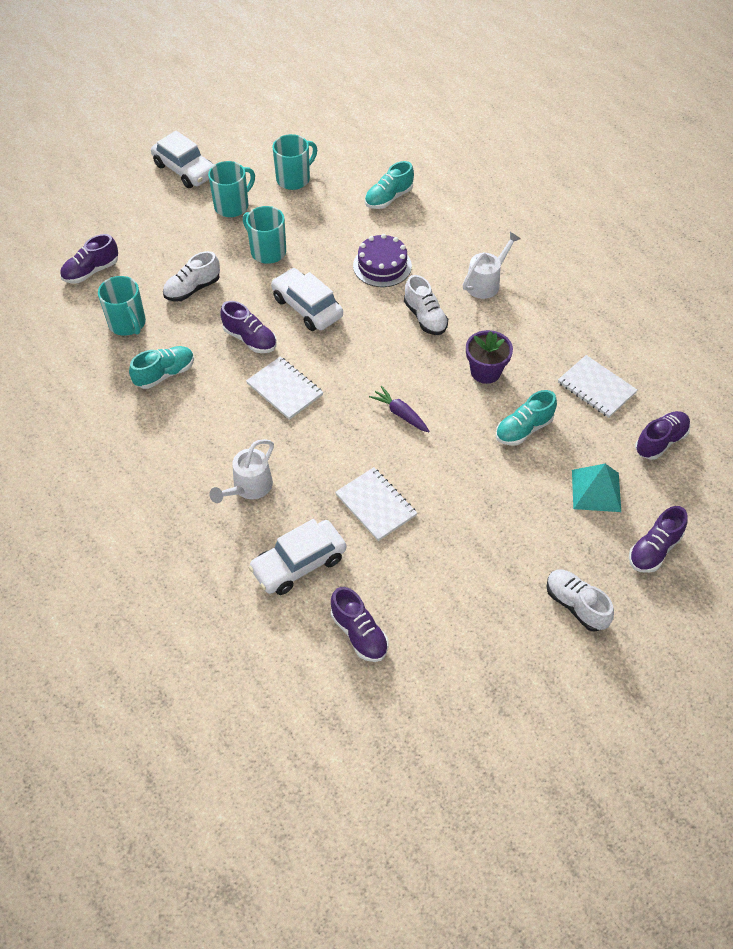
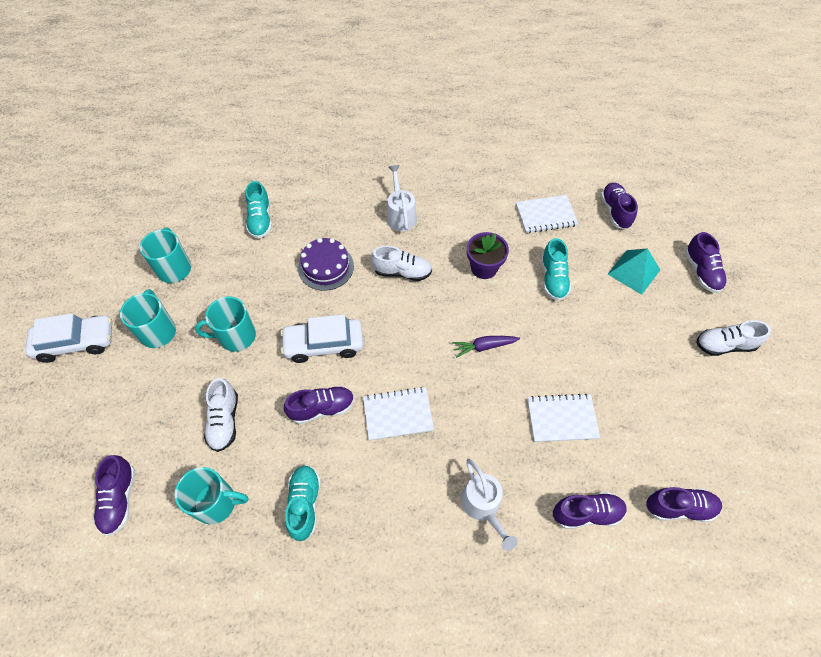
camera: 55 degrees left, 5 degrees up
(299, 564) = (586, 513): white car -> purple shoe

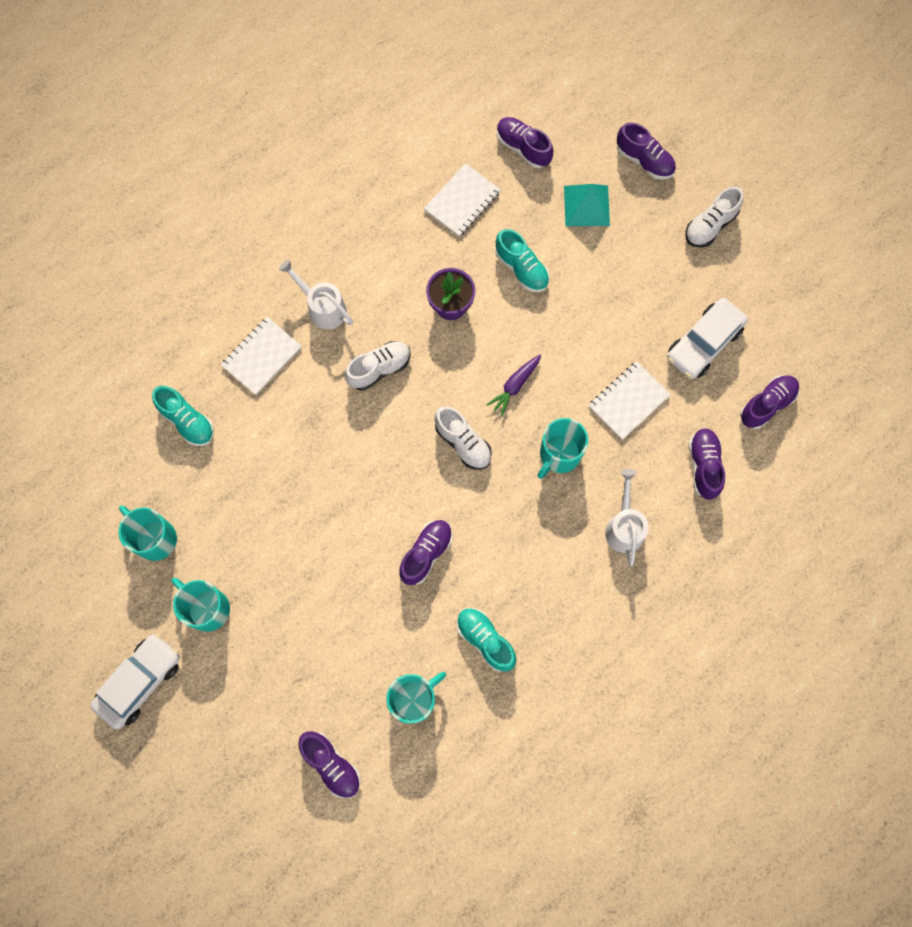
camera: 40 degrees left, 15 degrees up
(224, 421) = (353, 633): white shoe -> white shoe (463, 443)
(236, 336) = (285, 554): turquoise mug -> turquoise mug (559, 455)
(324, 344) = (373, 496): white car -> white car (704, 343)
(326, 267) = (302, 420): purple cake -> none
(398, 414) = (494, 506): white notebook -> white notebook (262, 357)
(483, 507) = (624, 526): white watering can -> white watering can turned 120 degrees counterclockwise
(586, 513) = (704, 466): purple shoe -> purple shoe turned 45 degrees counterclockwise

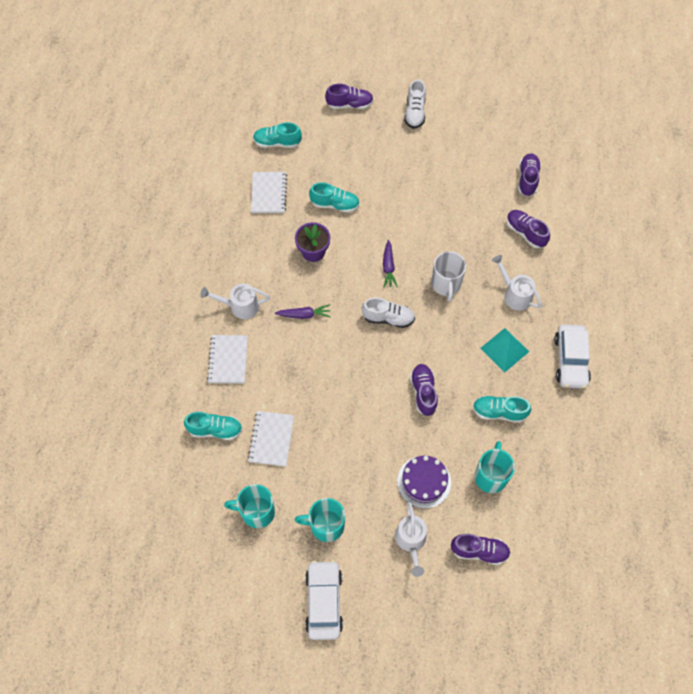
camera: 40 degrees left, 10 degrees down
(274, 696) = (411, 541): none -> white watering can
(341, 647) = (424, 481): none -> purple cake
(379, 369) = (304, 315): white shoe -> purple carrot
(523, 148) = (277, 143): purple shoe -> turquoise shoe
(559, 455) = (446, 284): turquoise mug -> white mug
(586, 205) = (340, 148): turquoise pyramid -> turquoise pyramid (504, 349)
(629, 401) = (456, 230): white notebook -> white notebook (271, 439)
(704, 343) = (467, 172): white car -> white car (570, 360)

